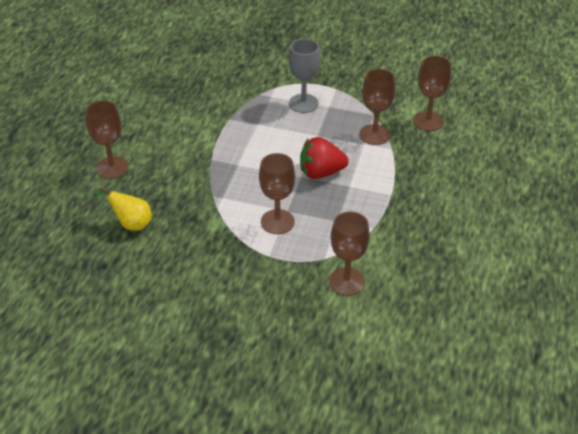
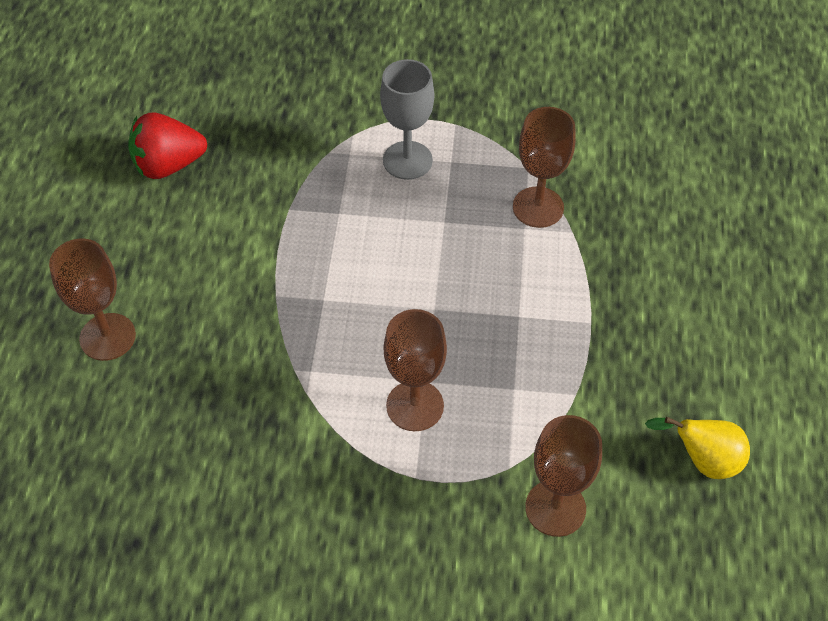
camera: 10 degrees left, 10 degrees up
(131, 224) = (165, 448): yellow pear -> yellow pear (703, 460)
(321, 172) = (466, 295): red strawberry -> red strawberry (168, 165)
(428, 121) = (619, 168): brown goblet -> none

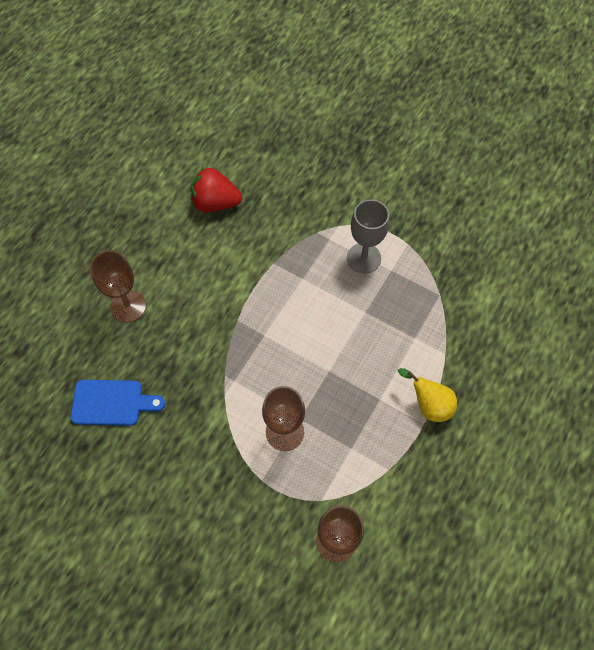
camera: 25 degrees right, 10 degrees up
(148, 469) = (112, 403): none -> blue cutting board
(538, 207) = (431, 326): brown goblet -> none
(703, 460) = (447, 553): yellow pear -> yellow pear (429, 405)

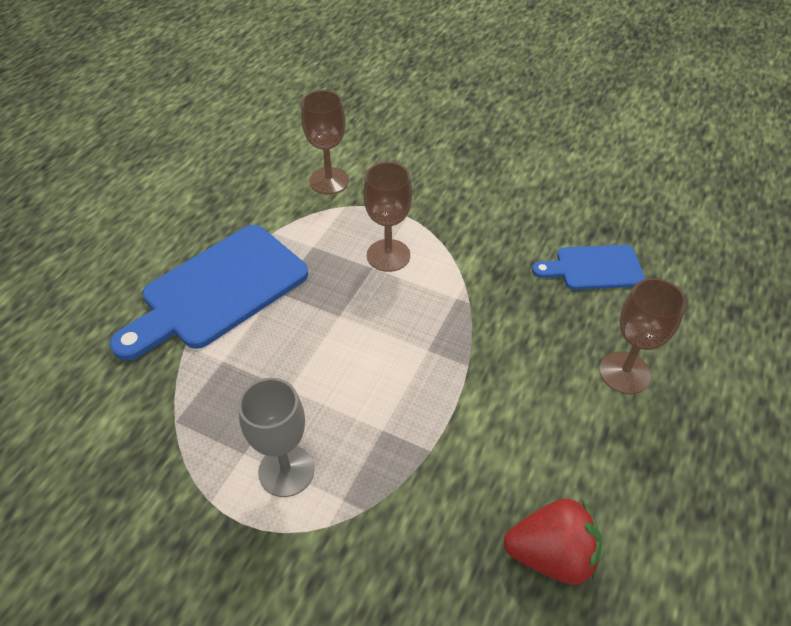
camera: 175 degrees right, 15 degrees down
(429, 405) = (217, 290): yellow pear -> blue cutting board

